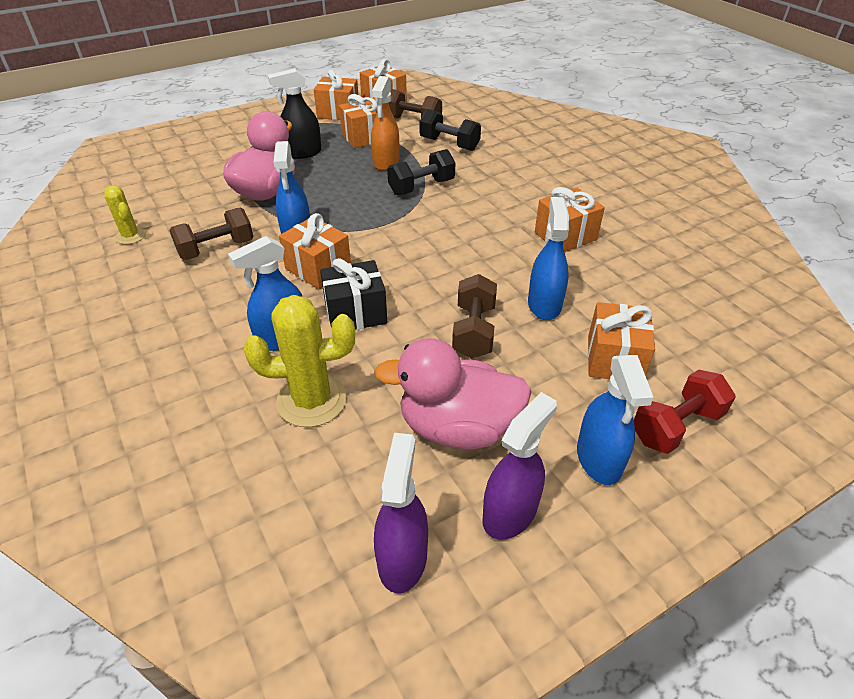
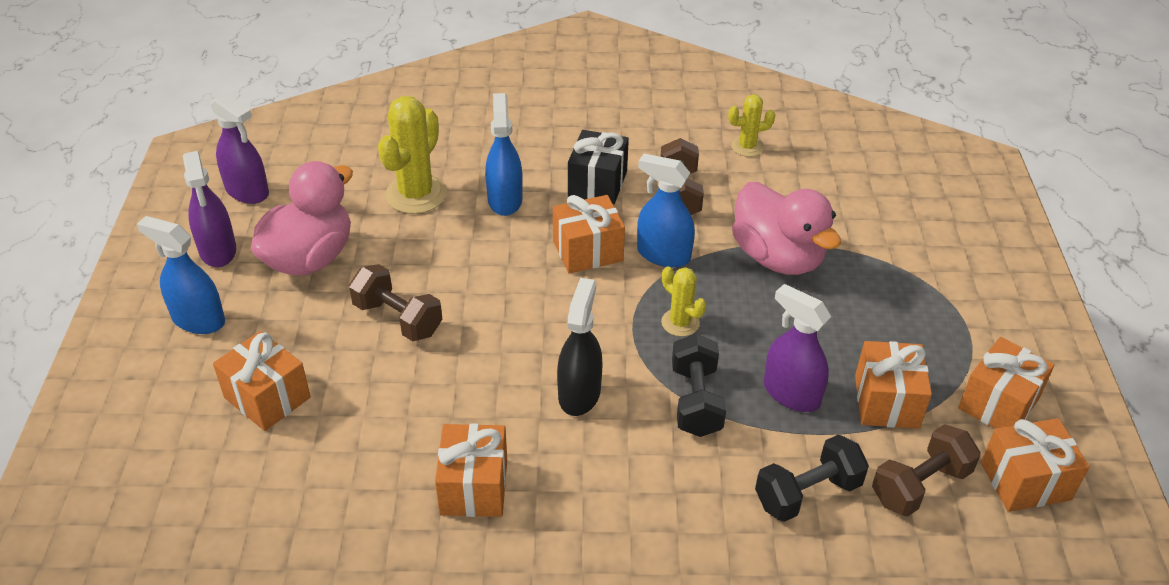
camera: 120 degrees right, 0 degrees up
(302, 153) = (870, 319): black spray bottle -> black spray bottle (579, 393)
(355, 313) = (496, 252): black gift -> black gift (597, 184)
(361, 209) = (680, 323): none -> yellow cactus
(386, 162) = (791, 393): orange spray bottle -> purple spray bottle
(544, 304) = (382, 391): blue spray bottle -> none
(676, 426) = (167, 388): red dumbbell -> none

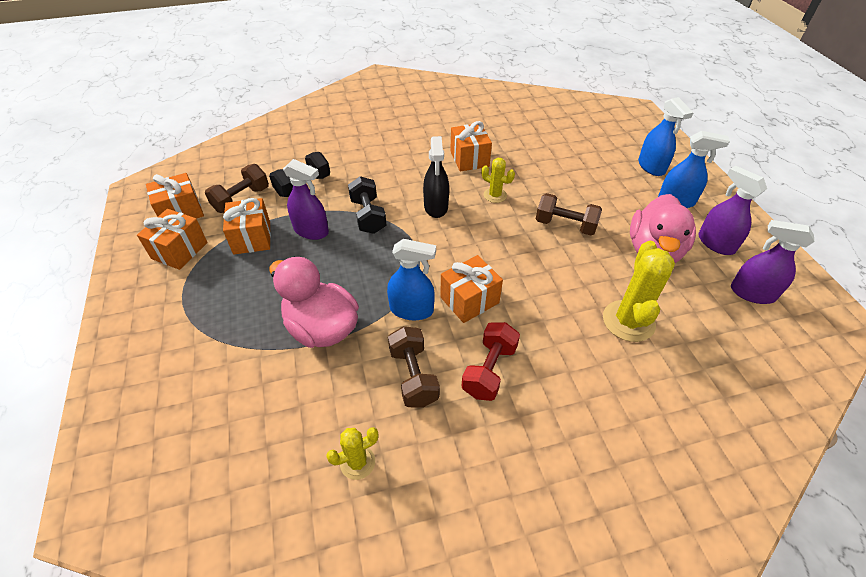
camera: 165 degrees right, 5 degrees up
(267, 397) = (598, 174): orange gift -> none
(505, 200) = (556, 333): blue spray bottle -> blue spray bottle (651, 167)
(597, 184) = (489, 370): black gift -> red dumbbell
(680, 323) = (387, 260): yellow cactus -> yellow cactus (495, 195)

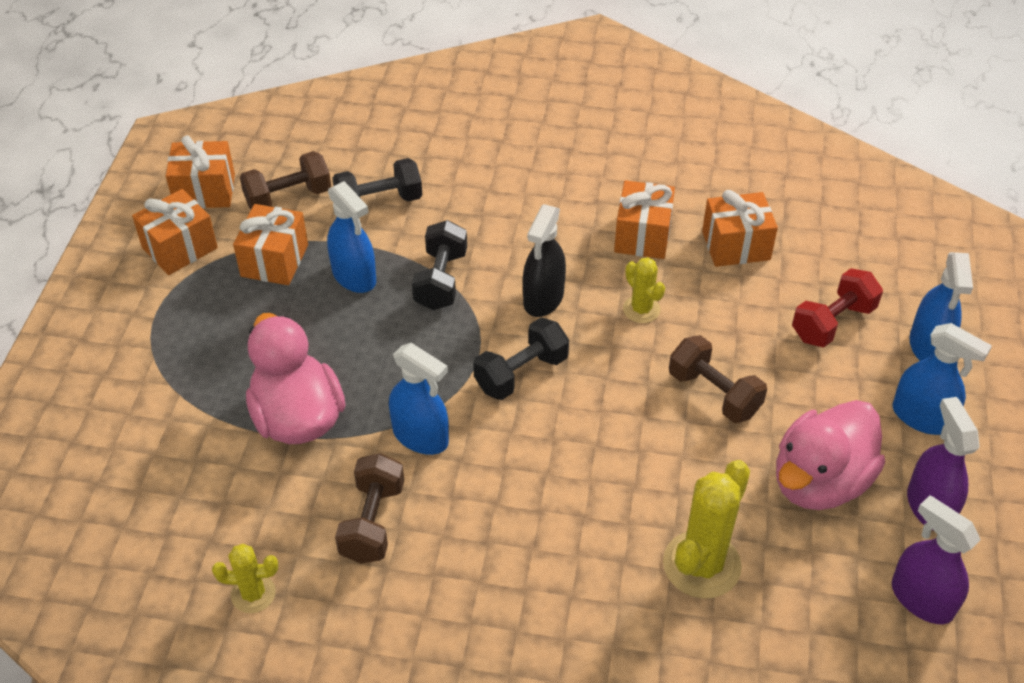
camera: 25 degrees right, 0 degrees up
(311, 231) = (354, 276): purple spray bottle -> blue spray bottle
(450, 251) = (521, 373): none -> black dumbbell
(469, 300) = (503, 452): orange gift -> orange gift (736, 245)
(489, 370) = (469, 553): red dumbbell -> red dumbbell (833, 322)

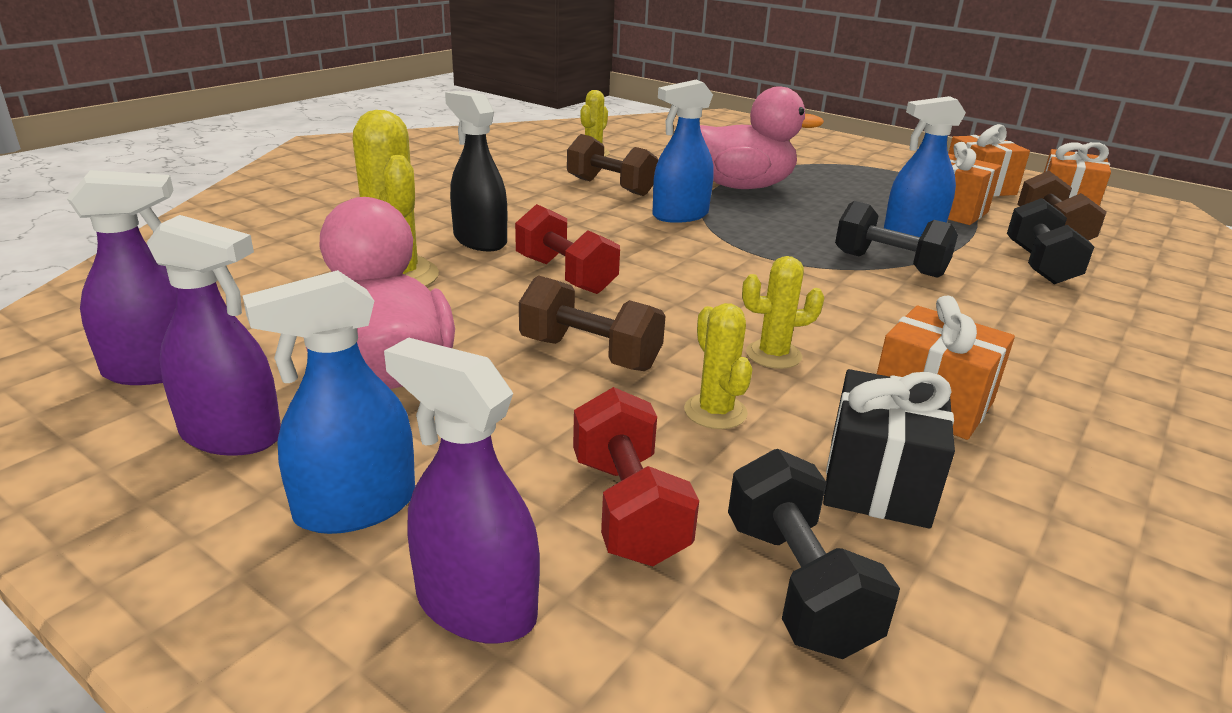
camera: 115 degrees right, 20 degrees down
(521, 373) = (720, 266): black dumbbell -> black dumbbell (797, 585)
(543, 298) = (830, 304): black spray bottle -> black spray bottle (480, 240)
(612, 458) = (565, 275): none -> red dumbbell
(714, 393) = (590, 354): brown dumbbell -> brown dumbbell turned 45 degrees clockwise
(727, 317) = (715, 412): none -> yellow cactus
(736, 245) = (877, 482): orange gift -> black gift
(928, 345) = (475, 606): blue spray bottle -> purple spray bottle

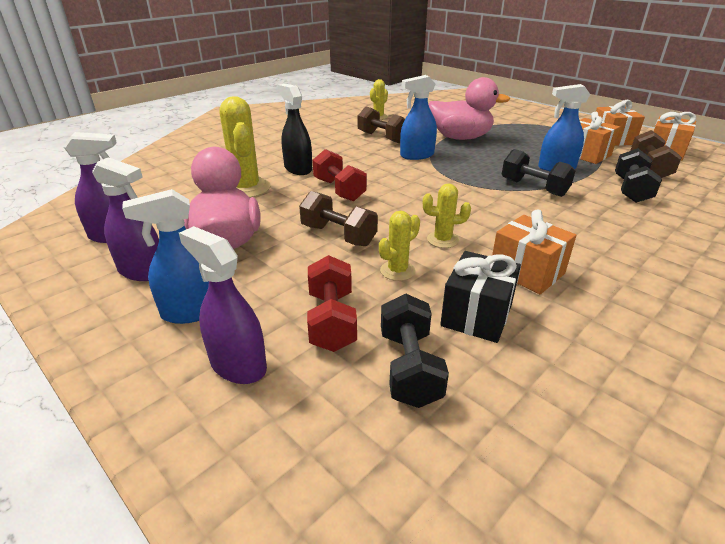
camera: 10 degrees right, 5 degrees up
(715, 412) = (397, 271): yellow cactus -> yellow cactus turned 60 degrees clockwise

